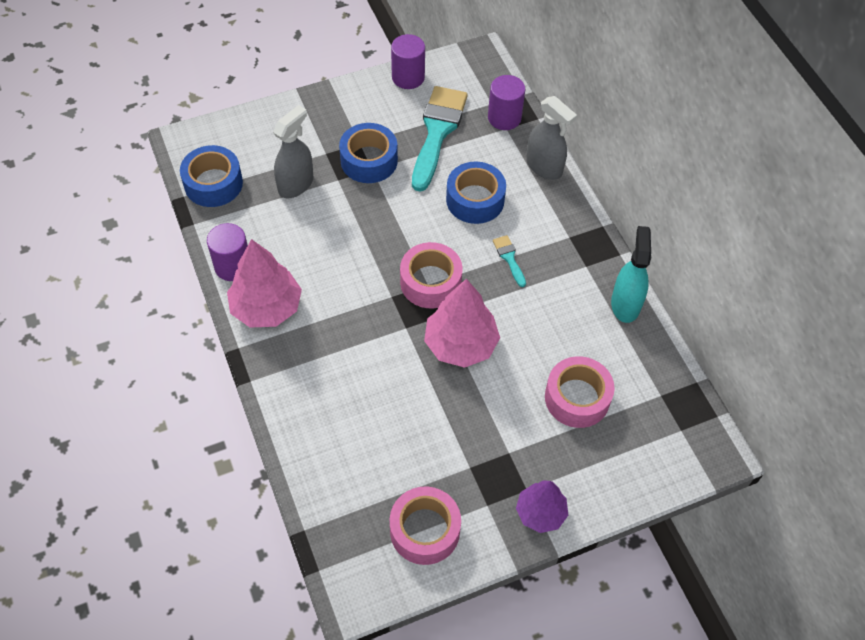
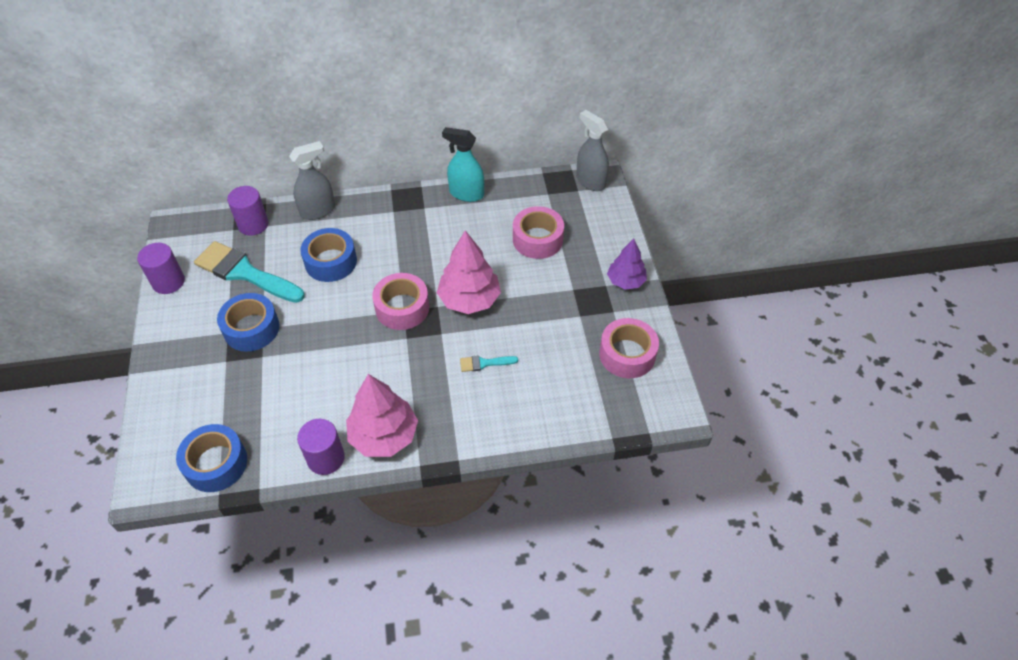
camera: 75 degrees left, 5 degrees down
(296, 184) = (251, 391): grey spray bottle -> grey spray bottle (590, 181)
(509, 258) = (399, 252): turquoise brush -> turquoise brush (484, 363)

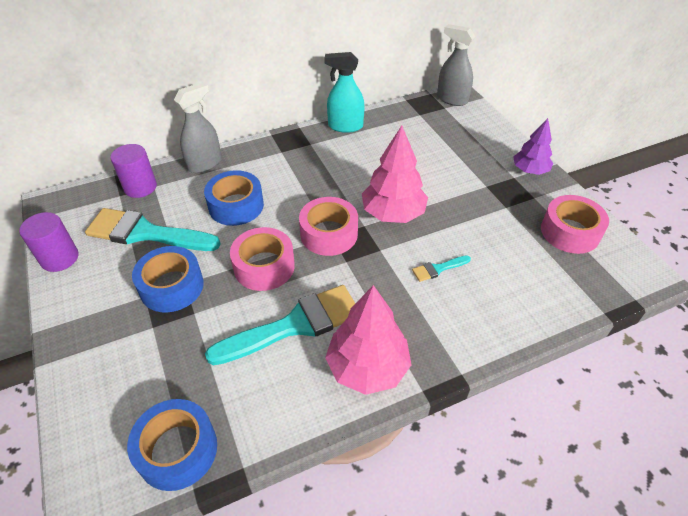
camera: 15 degrees left, 5 degrees down
(326, 458) = (311, 409): purple cylinder -> none
(339, 386) = (294, 325): none -> turquoise brush
(537, 239) = (430, 151): pink tape -> pink tape (264, 266)

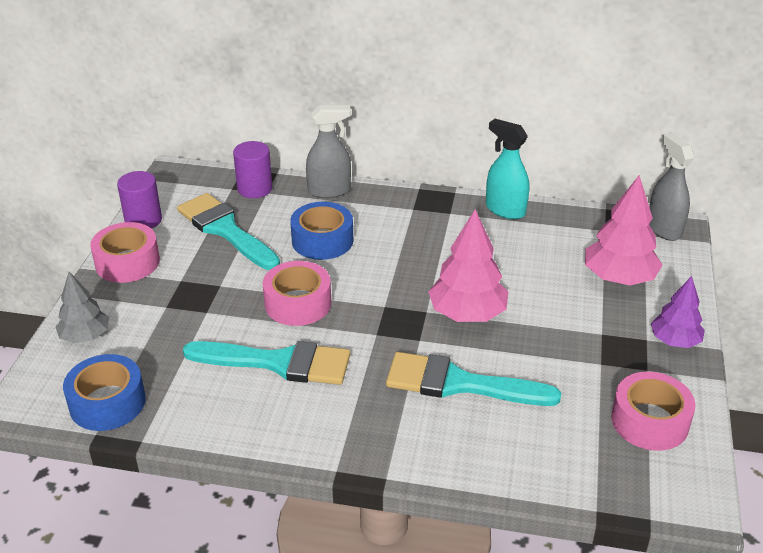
camera: 35 degrees right, 10 degrees down
(97, 397) = (85, 336): none -> grey tree
(172, 286) = (208, 283): blue tape -> none
(329, 234) = (384, 303): pink tape -> pink tape (127, 262)
(367, 367) = (307, 427): pink tree -> pink tree (618, 278)
(438, 269) = (460, 383): turquoise brush -> turquoise brush, size x2.29

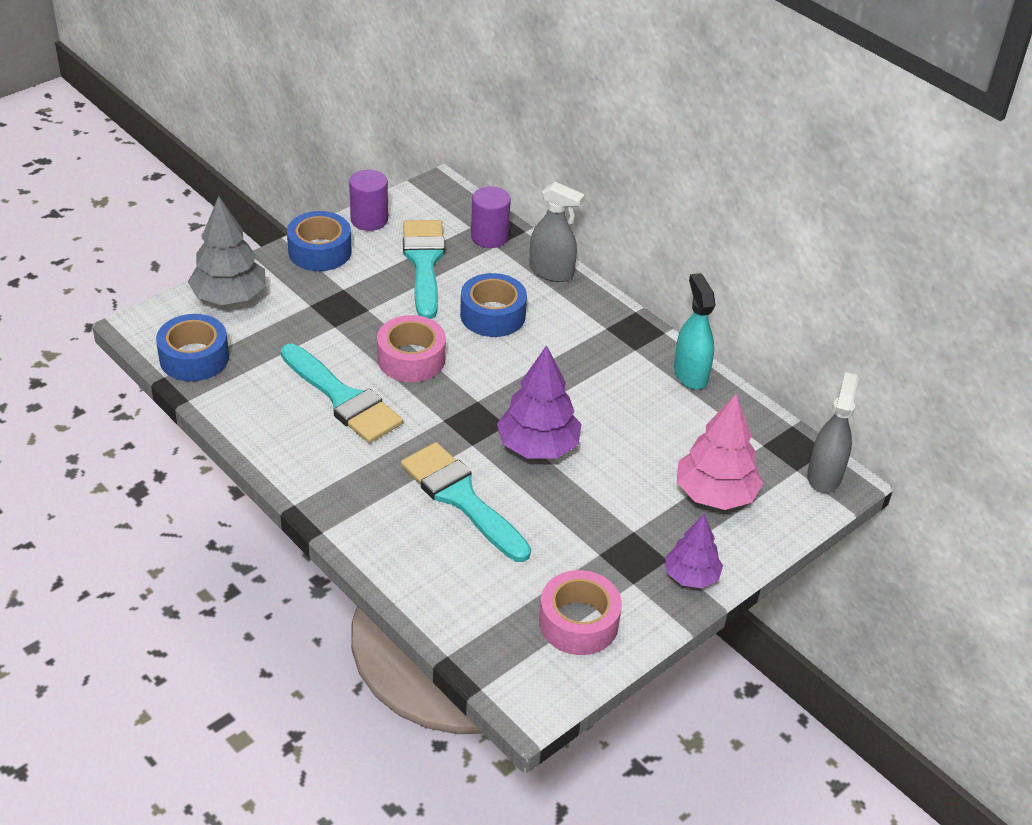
camera: 35 degrees right, 5 degrees up
(85, 336) = (229, 297): grey tree -> grey tree, size x1.57
(127, 262) = (320, 251): pink tape -> blue tape
(467, 314) = (538, 446): pink tree -> purple tree

